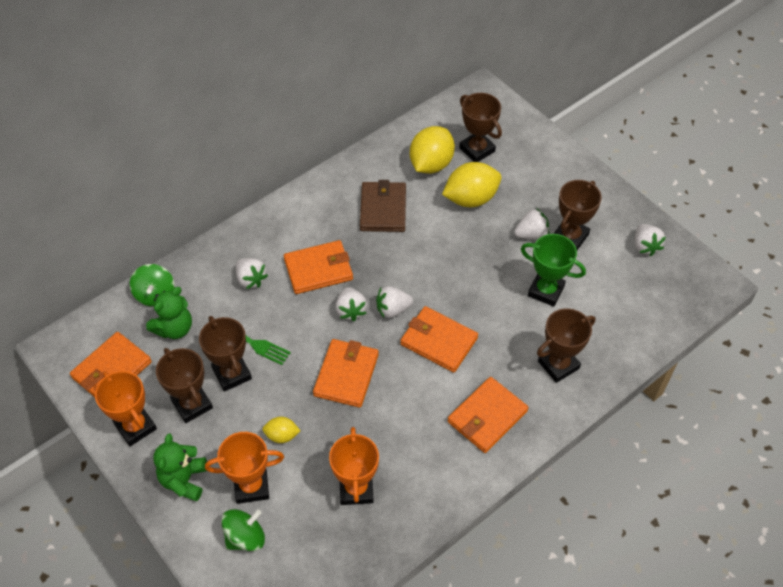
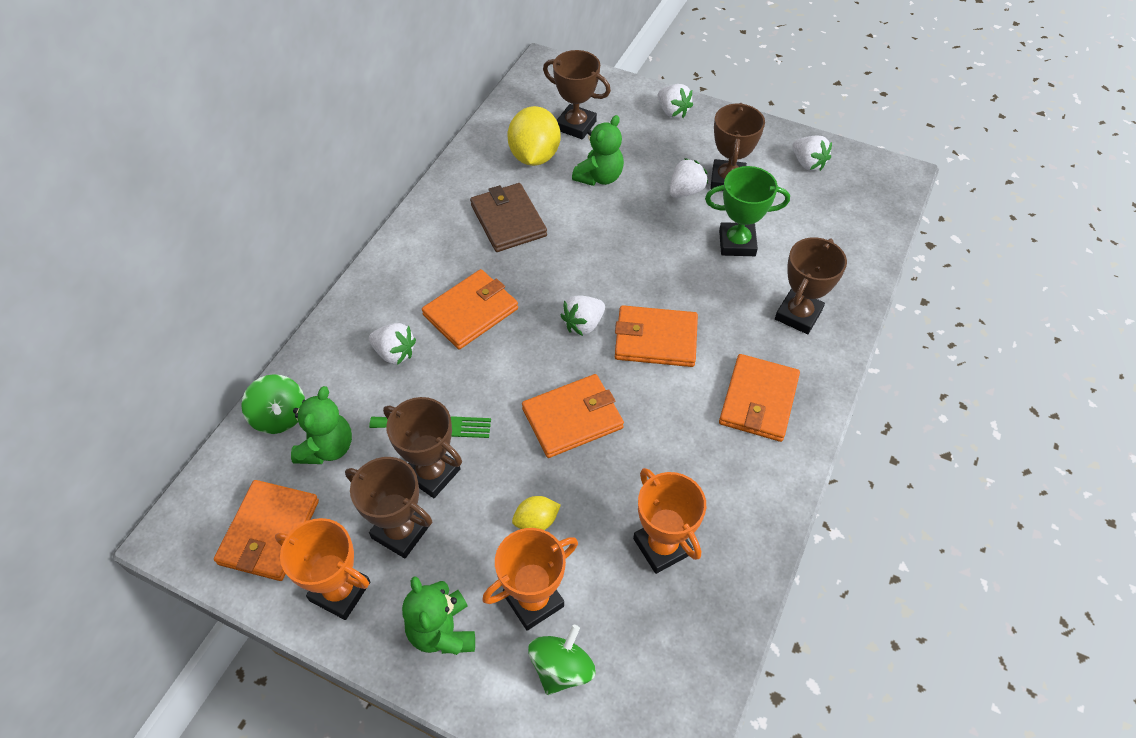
camera: 25 degrees left, 0 degrees up
(346, 375) = (572, 418): orange wallet -> orange wallet turned 75 degrees clockwise
(351, 310) = (535, 343): white strawberry -> white strawberry (672, 112)
(470, 199) = (599, 177): yellow lemon -> green teddy bear

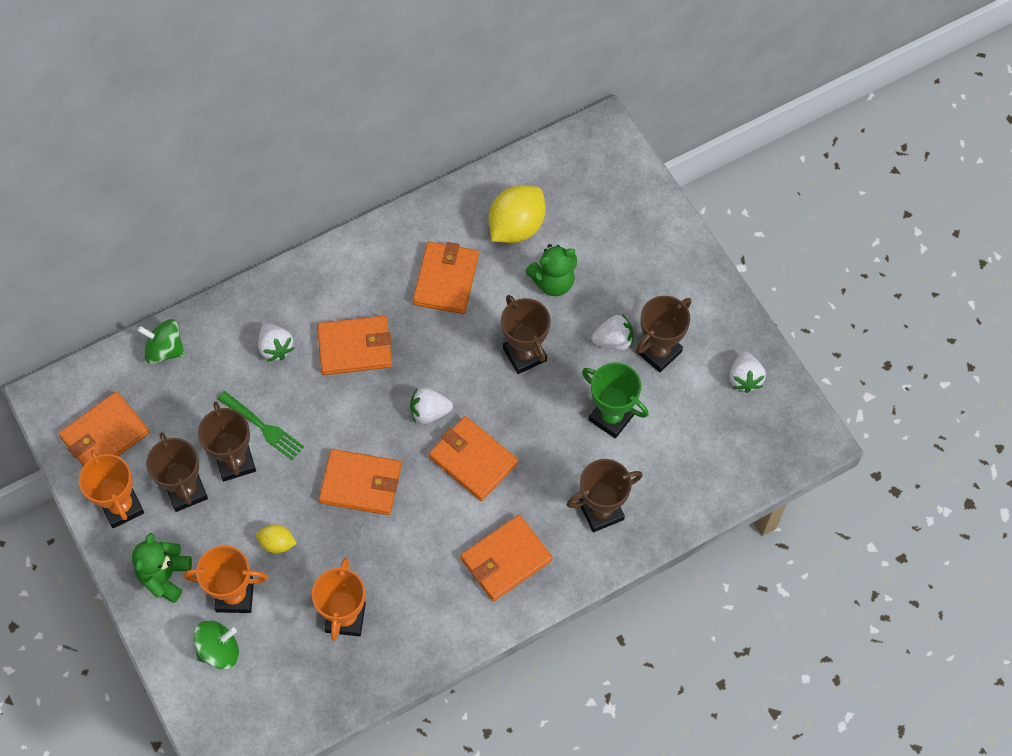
camera: 35 degrees right, 10 degrees up
(280, 416) = (165, 350): green spinning top -> green spinning top turned 105 degrees clockwise
(327, 447) = (180, 396): green teddy bear -> none
(508, 220) = (446, 279): brown wallet -> orange wallet
(576, 125) = (577, 215): brown trophy -> brown trophy (524, 354)
(672, 112) = (674, 251): white strawberry -> none

